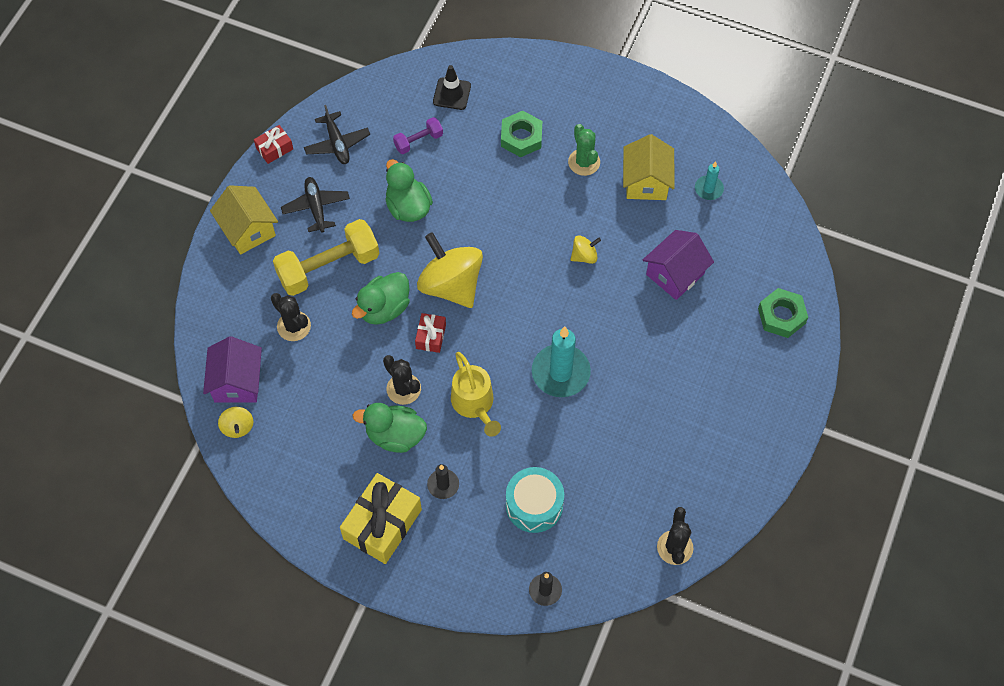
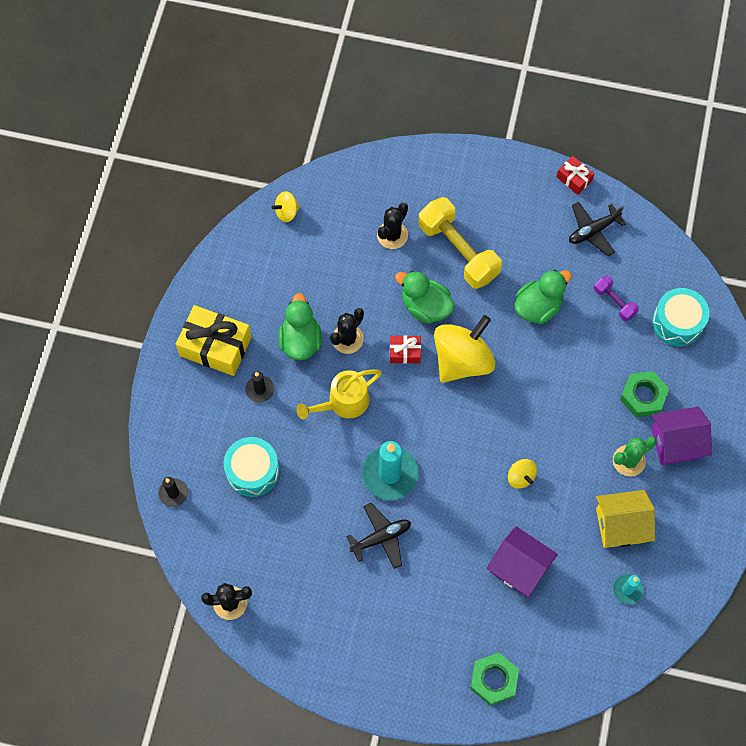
camera: 80 degrees right, 5 degrees up
(237, 382) = (329, 202): purple house -> purple house (676, 443)
(248, 230) = (482, 176): yellow house -> none
(316, 207) = (519, 227): black plane -> black plane (381, 538)
(452, 94) = (677, 322): black traffic cone -> turquoise drum

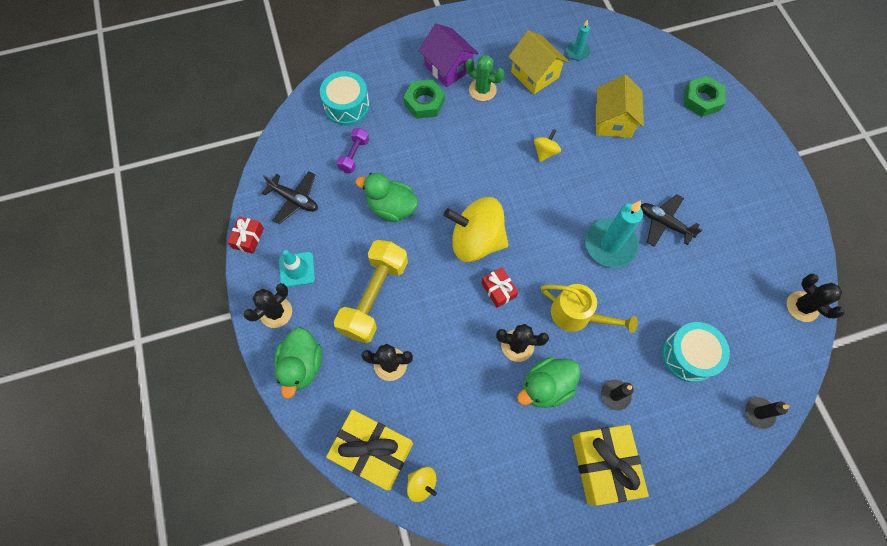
camera: 120 degrees left, 0 degrees up
(332, 191) = (373, 451): none -> yellow gift
(425, 307) = (445, 296): green duck -> green duck (302, 365)
(489, 172) = (276, 312): none -> black cactus
(519, 567) = (613, 121): purple house -> yellow house
(520, 203) = (297, 269): none -> turquoise traffic cone

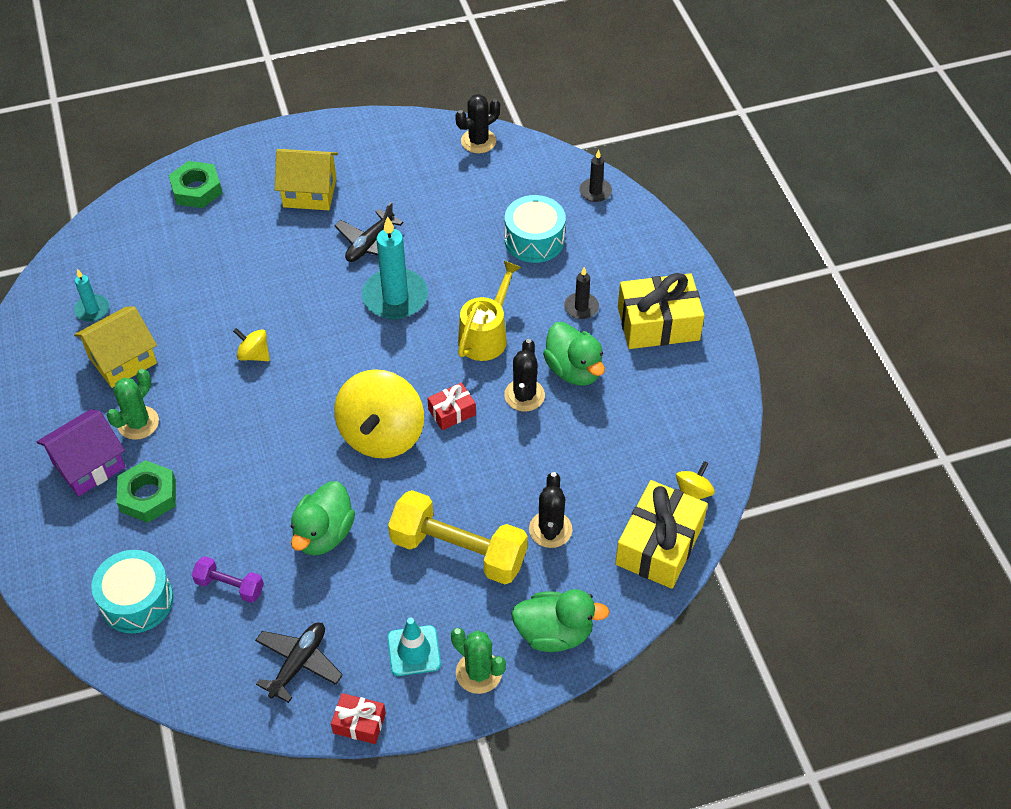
camera: 90 degrees left, 15 degrees down
(276, 312) = (478, 672): black cactus -> green cactus
(613, 121) = (215, 280): yellow house -> yellow house (309, 193)

